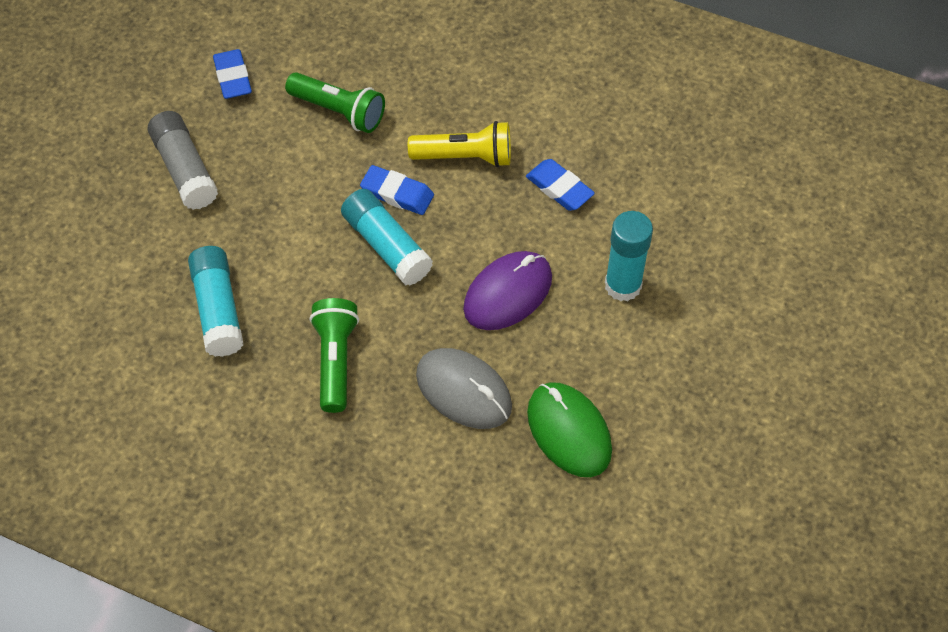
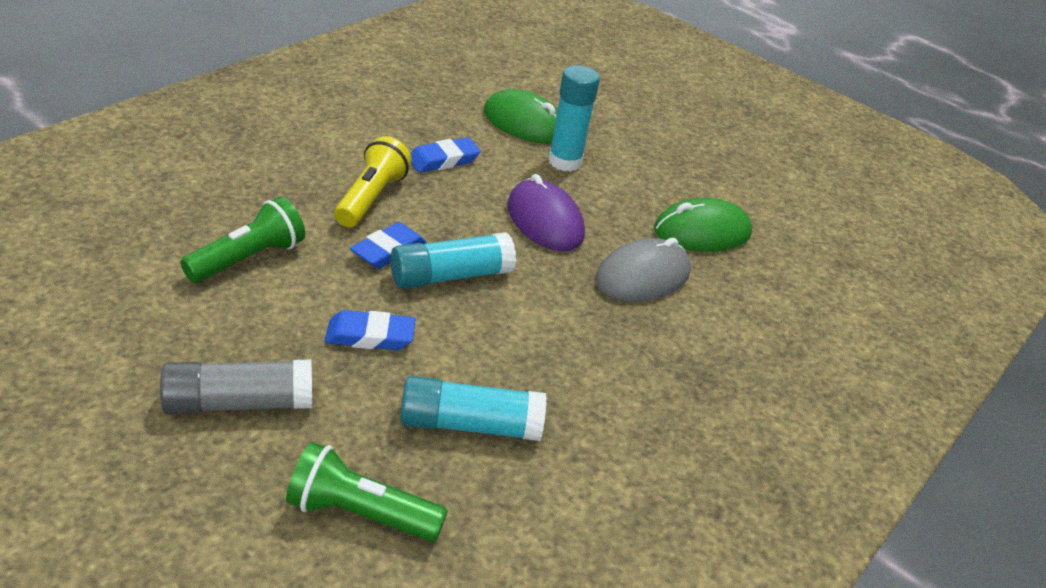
camera: 80 degrees left, 20 degrees down
(233, 78) = (125, 325): blue eraser -> blue eraser (370, 336)
(335, 360) = (578, 349): green flashlight -> green flashlight (360, 513)
(674, 233) = (524, 123): none -> green mouse

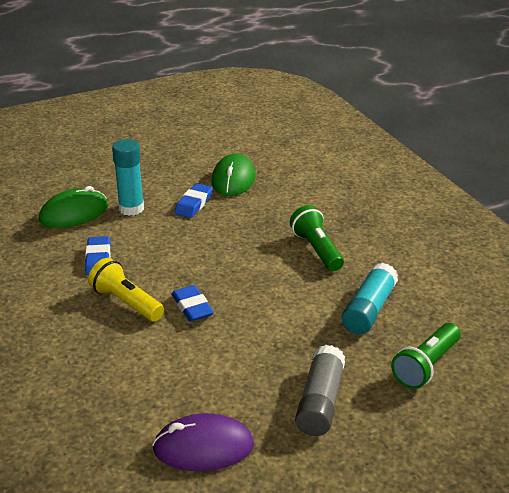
camera: 60 degrees left, 5 degrees down
(248, 259) = (169, 375): green flashlight -> green flashlight (317, 249)
(370, 336) = (277, 333): blue eraser -> blue eraser (194, 204)
(450, 276) = (231, 286): turquoise glue stick -> none
(545, 221) = (192, 234): purple mouse -> purple mouse (203, 447)
(642, 276) = (265, 213): grey mouse -> none

